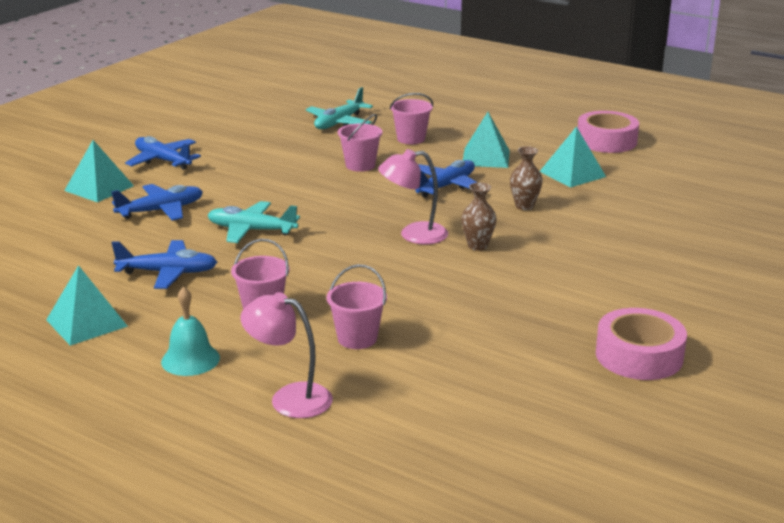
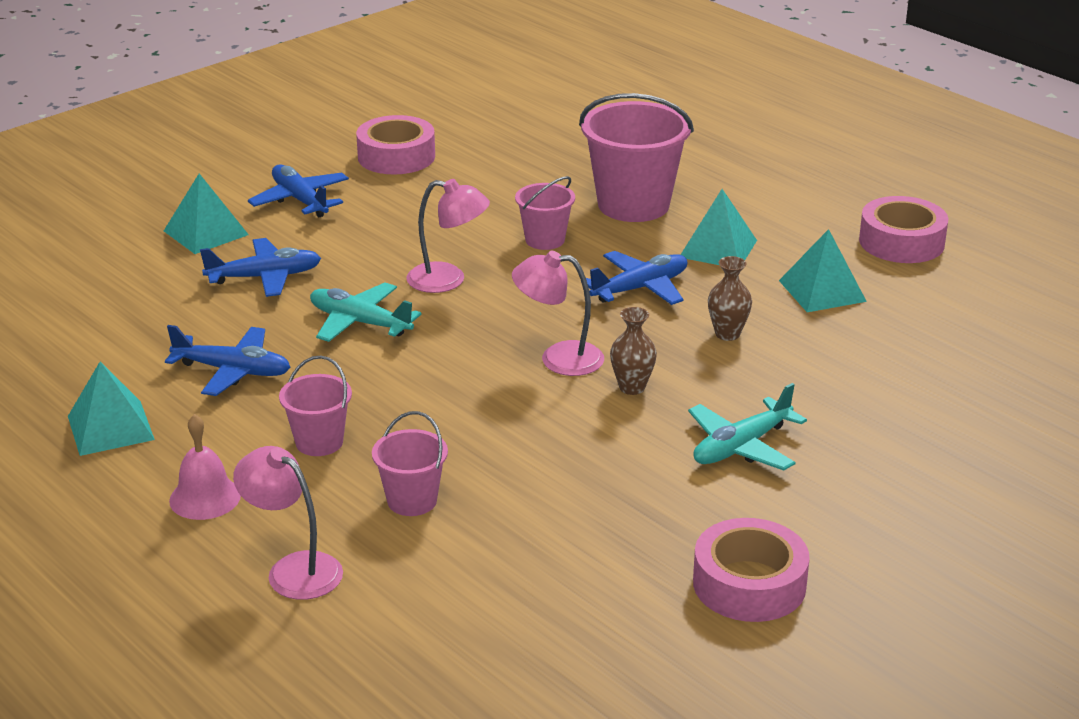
camera: 15 degrees right, 5 degrees up
(190, 359) = (205, 497): turquoise bell -> pink bell
(221, 128) = (396, 156): none -> pink tape
(303, 197) = (448, 280): none -> pink lamp
(339, 123) = (551, 167): turquoise plane -> turquoise plane (741, 447)
(411, 139) = (633, 205): pink bucket -> pink bucket, size x1.87

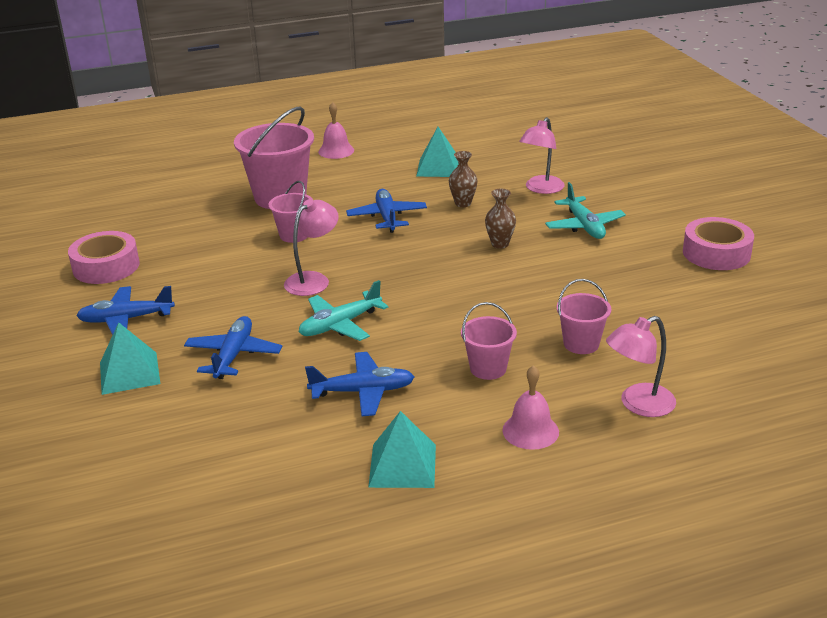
camera: 65 degrees left, 0 degrees up
(233, 371) = (363, 391): blue plane -> blue plane turned 45 degrees clockwise
(558, 358) = (448, 260): pink lamp -> pink lamp (541, 189)
(718, 248) = (362, 184): turquoise pyramid -> none
(800, 205) = (336, 151): none -> pink bell
(901, 242) = (405, 135): pink tape -> none

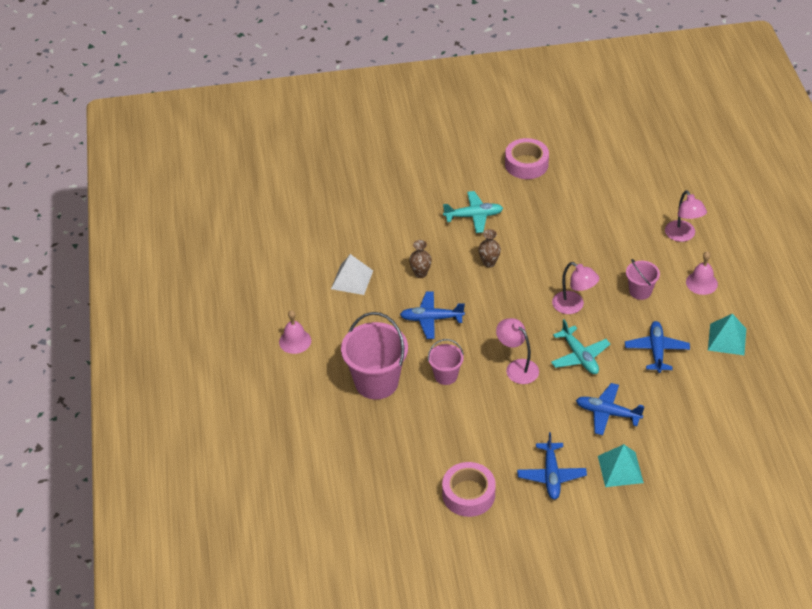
camera: 80 degrees left, 15 degrees up
(438, 167) = (352, 279): turquoise pyramid -> white pyramid
(541, 189) = (409, 227): pink lamp -> pink lamp (573, 306)
(581, 344) = (620, 246): pink bucket -> none

